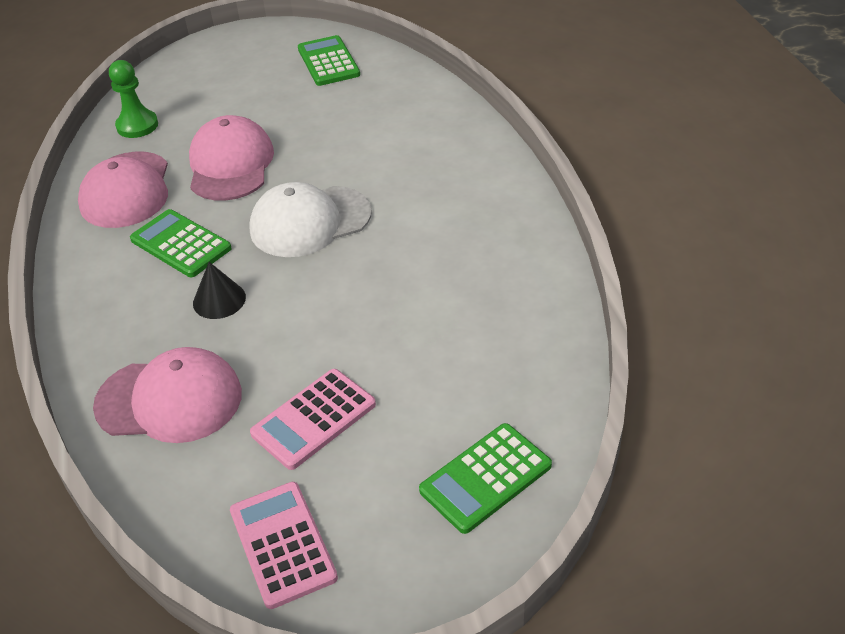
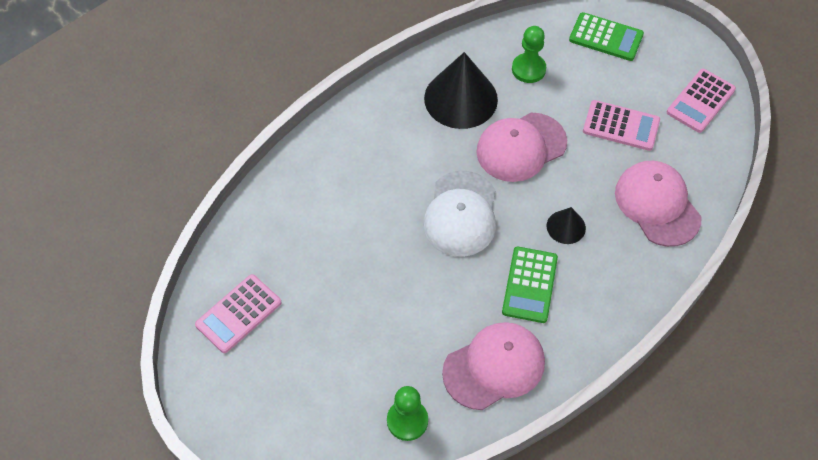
camera: 120 degrees left, 15 degrees up
(230, 165) = (423, 307): pink cap -> pink cap (521, 147)
(310, 222) = (461, 214): white cap -> white cap turned 60 degrees clockwise
(328, 62) = (239, 314): green calculator -> pink calculator
(473, 274) = (460, 98): none -> black cone
(479, 358) = (528, 69): none -> green pawn

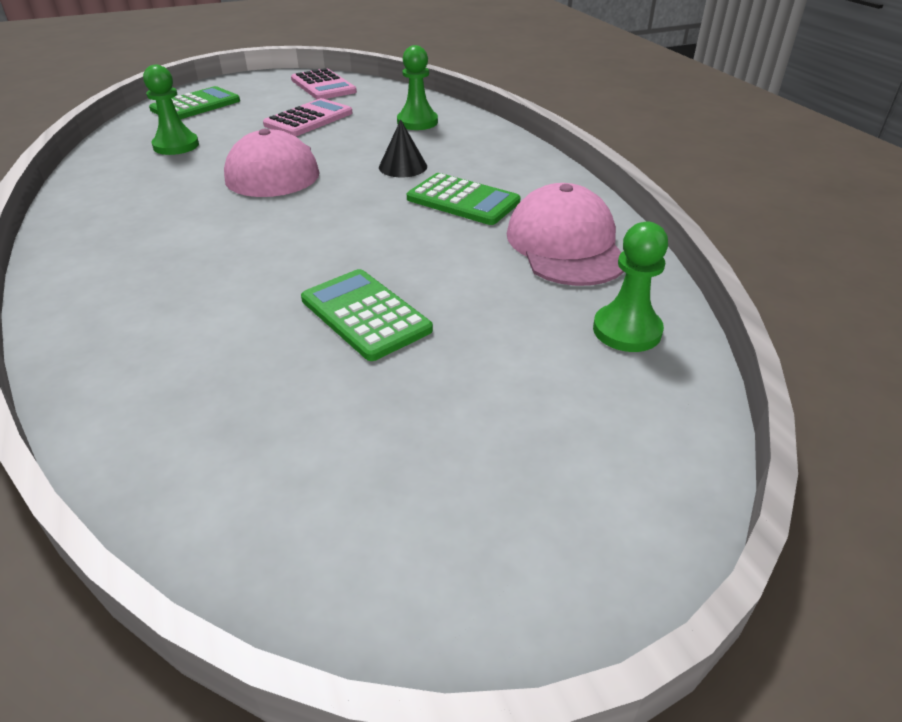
camera: 70 degrees left, 20 degrees down
(239, 314) = (316, 496): pink calculator -> none
(370, 279) = (365, 315): none -> green calculator
(460, 98) = (157, 189): black cone -> none
(461, 214) = (324, 223): white cap -> none
(657, 205) = (417, 122): pink cap -> green pawn

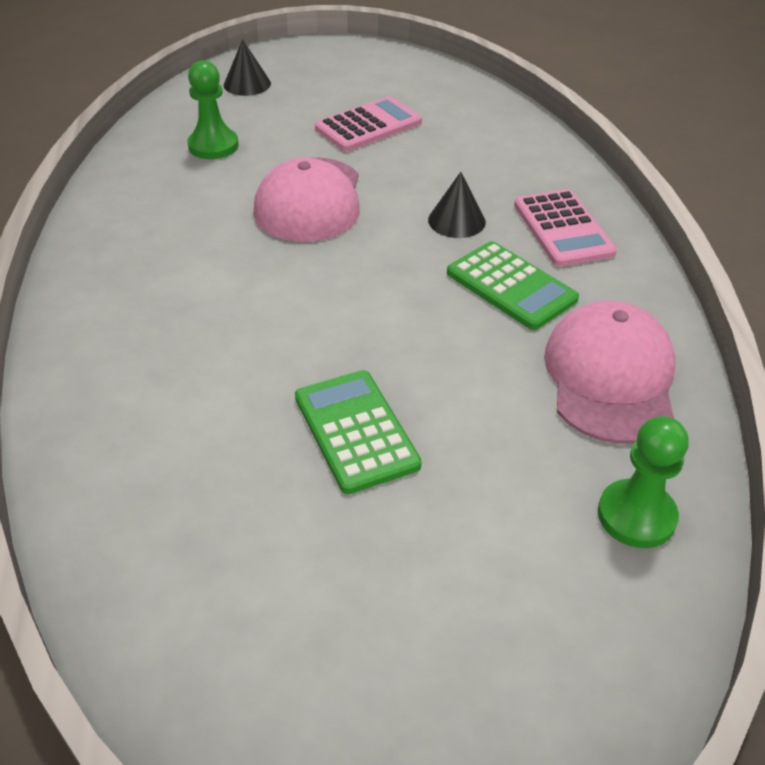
camera: 15 degrees right, 5 degrees up
(196, 105) = (247, 84): green calculator -> black cone
(323, 86) = (399, 72): pink calculator -> pink calculator (563, 229)
(417, 122) = (494, 150): green pawn -> none

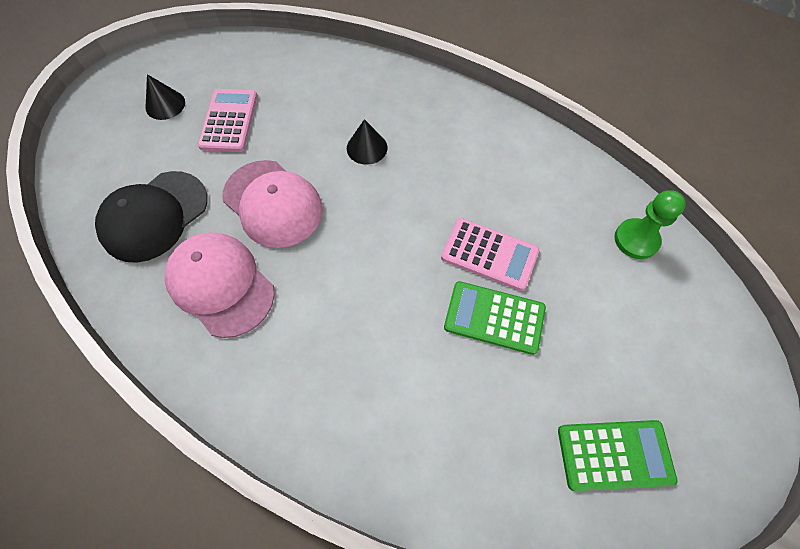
camera: 50 degrees left, 20 degrees up
(213, 146) = (154, 216): green pawn -> black cap
(247, 84) = (101, 149): black cone -> black cone (165, 104)
(511, 286) = (444, 166): green calculator -> green calculator (614, 454)
(563, 229) = (420, 108): pink calculator -> pink calculator (489, 254)
(610, 377) = (544, 179): pink cap -> pink cap (221, 285)

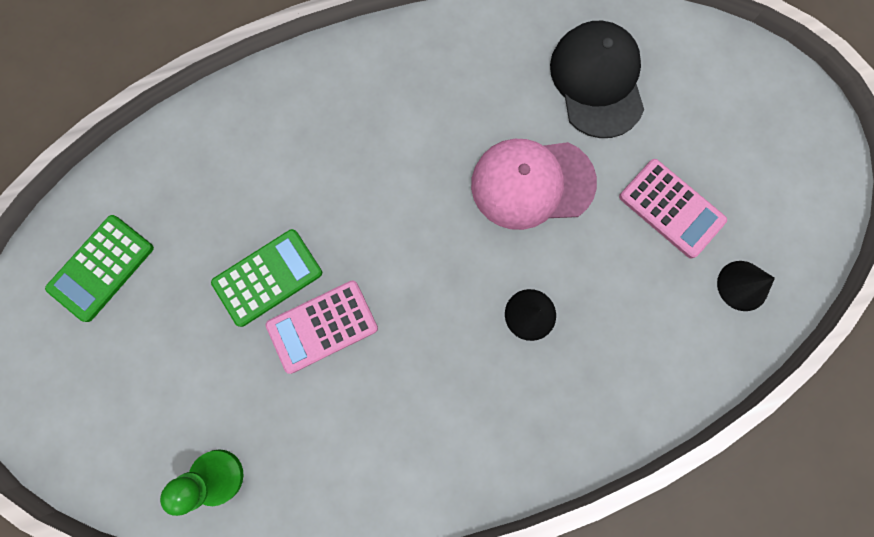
camera: 130 degrees right, 15 degrees up
(165, 104) = (742, 163): black cone -> black cone (742, 285)
(221, 285) = (481, 93): pink cap -> none

